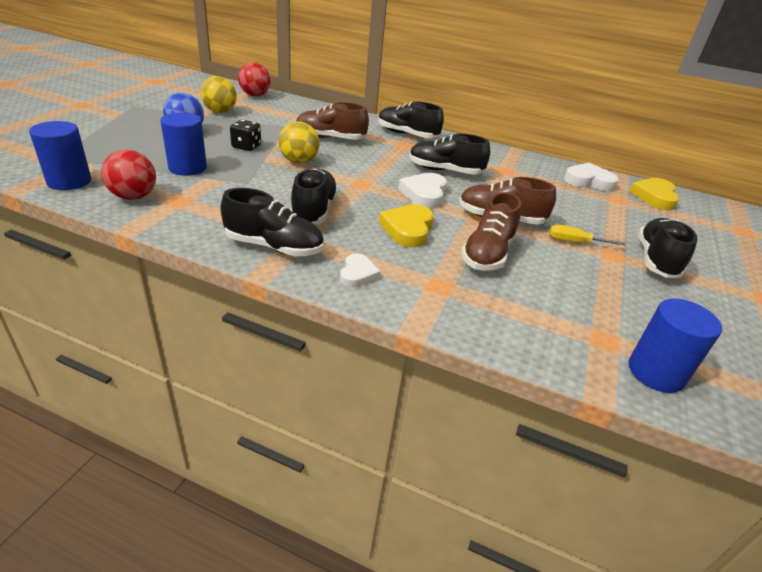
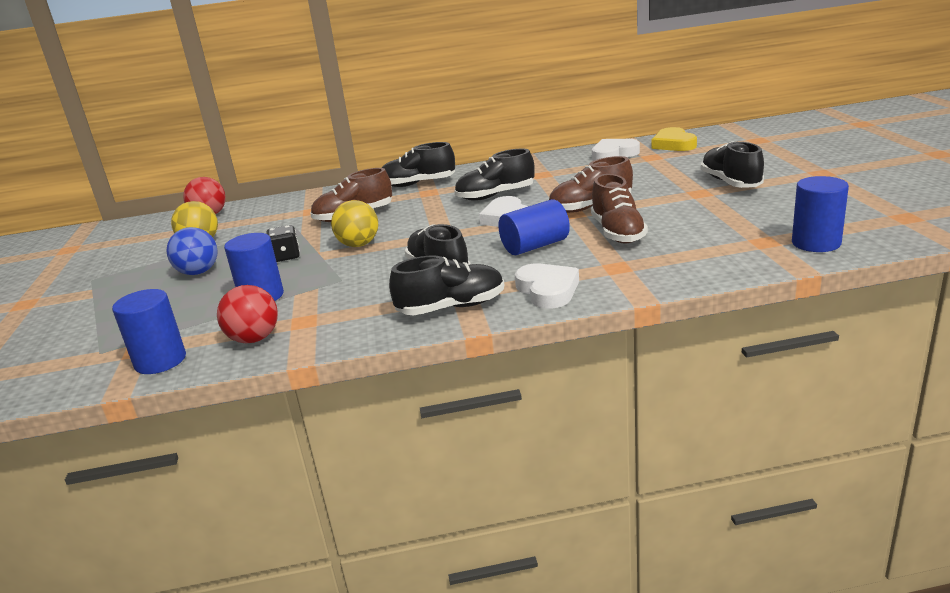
camera: 25 degrees left, 10 degrees down
(357, 274) = (547, 290): white heart -> white heart, size x1.59
(408, 229) = (535, 246): yellow heart -> blue cylinder
(574, 242) = (664, 197): yellow screwdriver -> none

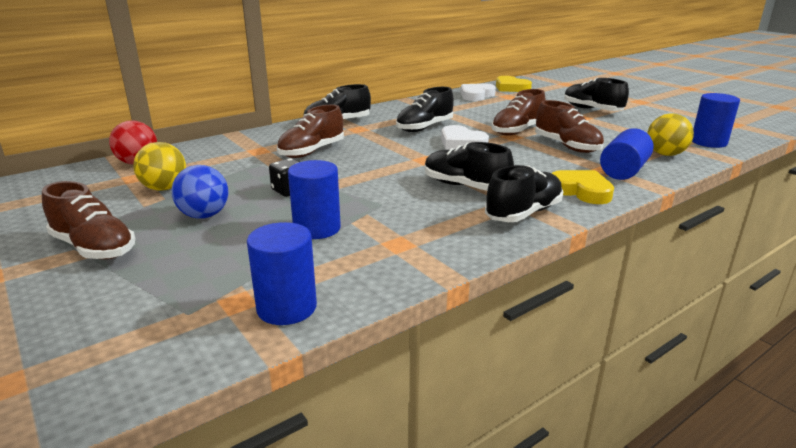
camera: 30 degrees left, 0 degrees up
(103, 290) = (94, 248): none -> brown shoe
(254, 339) = (369, 268): red ball -> none
(359, 245) = (354, 174): yellow ball -> yellow ball (665, 154)
(535, 246) = (518, 161): blue cylinder -> blue cylinder (623, 171)
(547, 290) = (581, 191): white heart -> yellow heart

